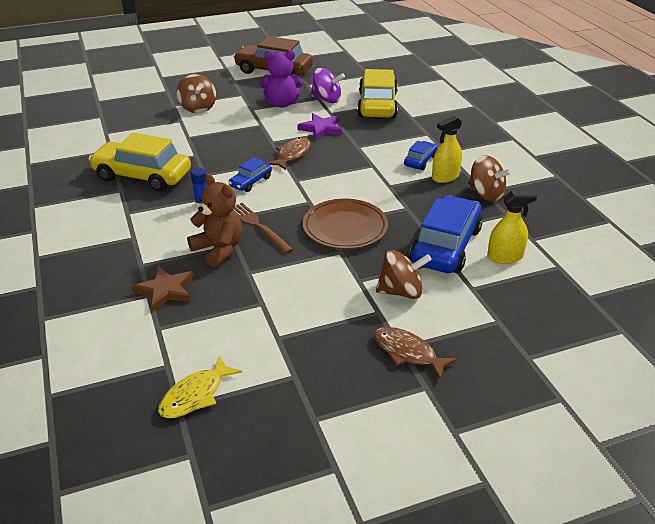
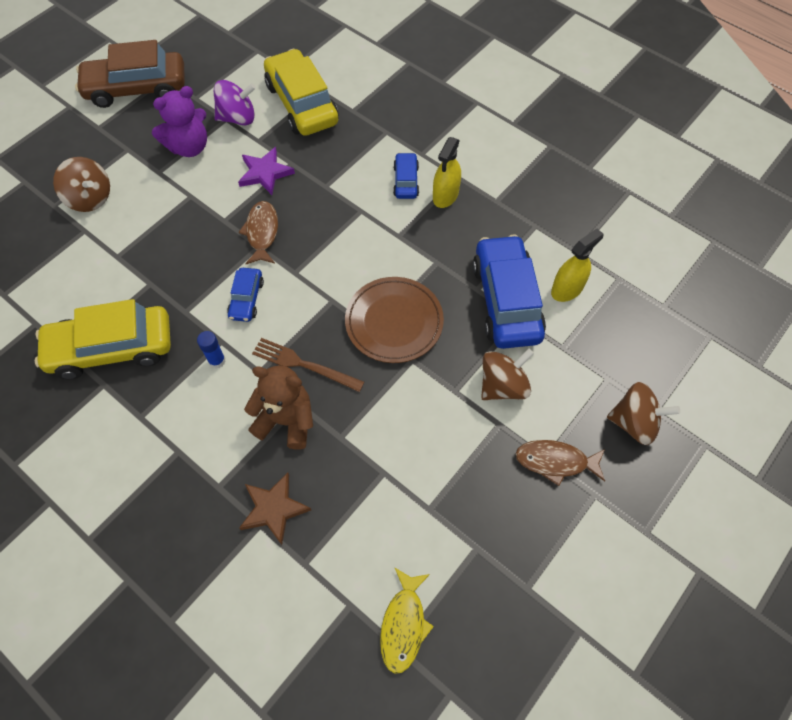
camera: 30 degrees left, 25 degrees up
(485, 194) = (499, 205): brown spinning top -> brown spinning top (634, 423)

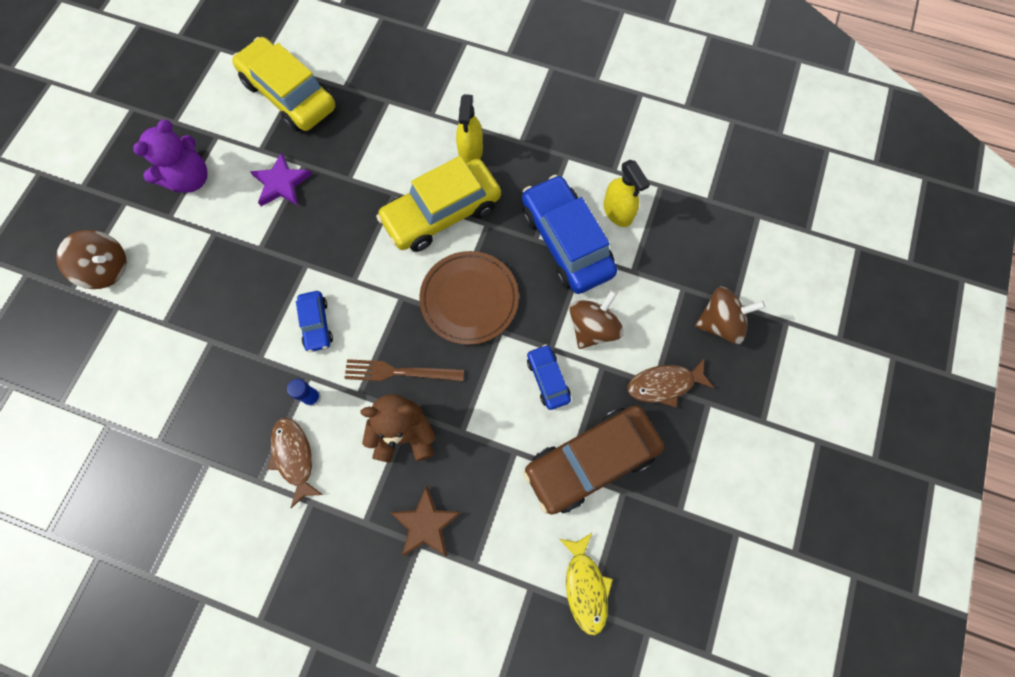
camera: 20 degrees left, 10 degrees up
(111, 349) = (200, 422): yellow car -> yellow car (442, 213)
(136, 88) = (105, 130): brown car -> brown car (591, 461)
(238, 118) = (228, 131): purple spinning top -> none
(262, 232) = (304, 248): brown fish -> brown fish (294, 457)
(406, 181) = (426, 148): blue car -> blue car (548, 379)
(567, 289) = (617, 212): yellow spray bottle -> yellow spray bottle turned 120 degrees clockwise

